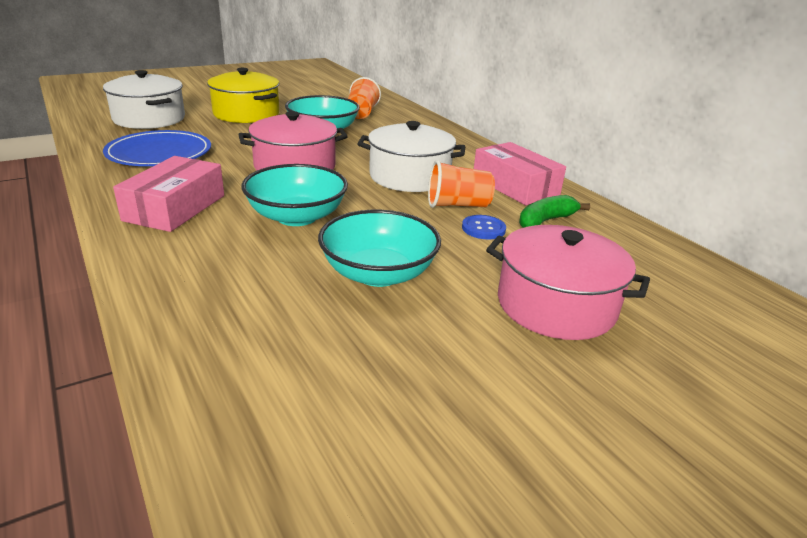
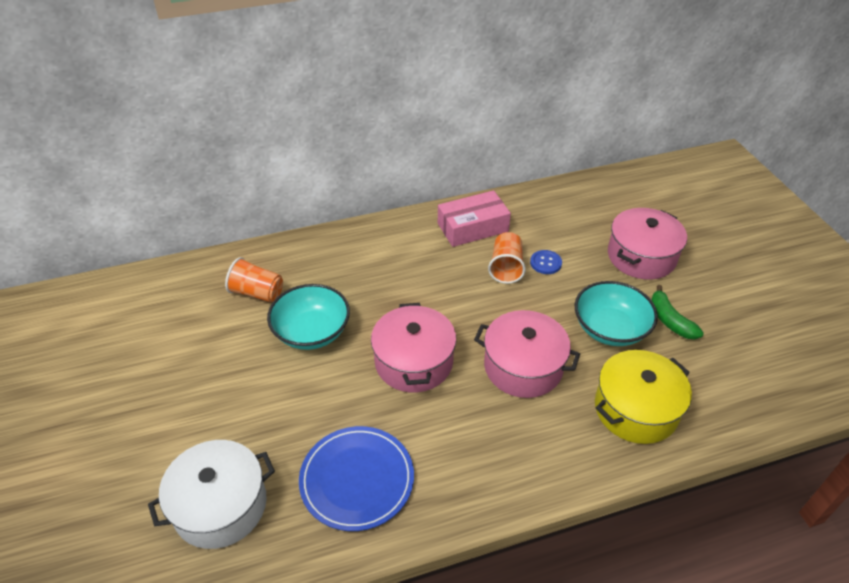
camera: 75 degrees left, 15 degrees up
(175, 208) = (502, 452): pink box -> none
(246, 114) = (228, 399): yellow pot -> yellow pot (635, 409)
(296, 217) = (523, 366): turquoise bowl -> pink pot
(409, 177) = (447, 285): white pot -> none
(545, 221) = (534, 229): green banana -> green banana (670, 320)

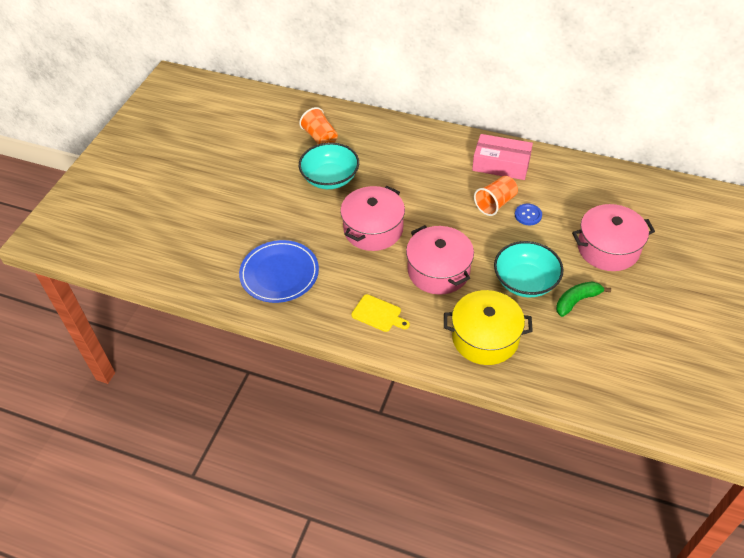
camera: 40 degrees right, 5 degrees up
(220, 505) = (201, 244): white pot -> none
(512, 454) = (378, 314): none -> yellow cutting board
(670, 320) = (577, 301): green banana -> green banana turned 45 degrees clockwise

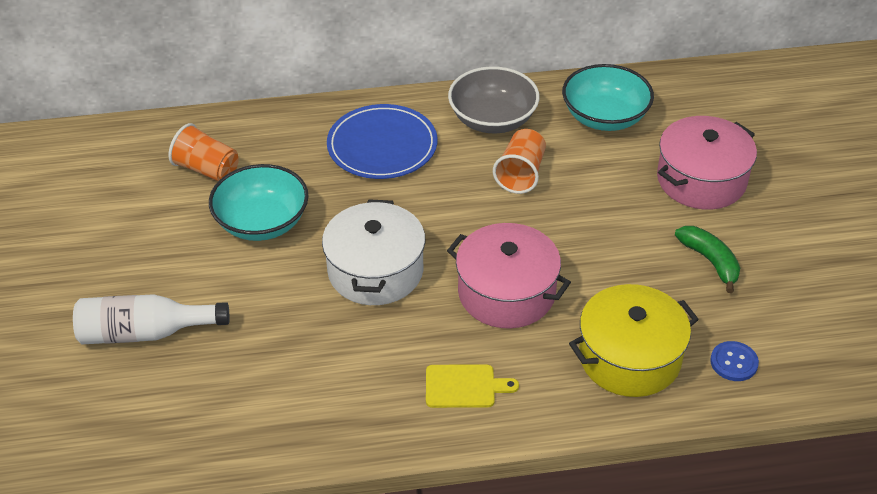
camera: 30 degrees left, 5 degrees down
(233, 216) = (145, 333): none -> white bottle
(279, 274) = (277, 389): blue plate -> blue plate (382, 146)
(373, 229) = (375, 271): pink pot -> white pot
(501, 164) = (492, 119): pink box -> grey bowl
(525, 282) = (630, 262): turquoise bowl -> turquoise bowl (605, 117)
(528, 215) = (573, 174): blue button -> blue button (734, 362)
(577, 301) = (710, 261): green banana -> green banana turned 120 degrees clockwise

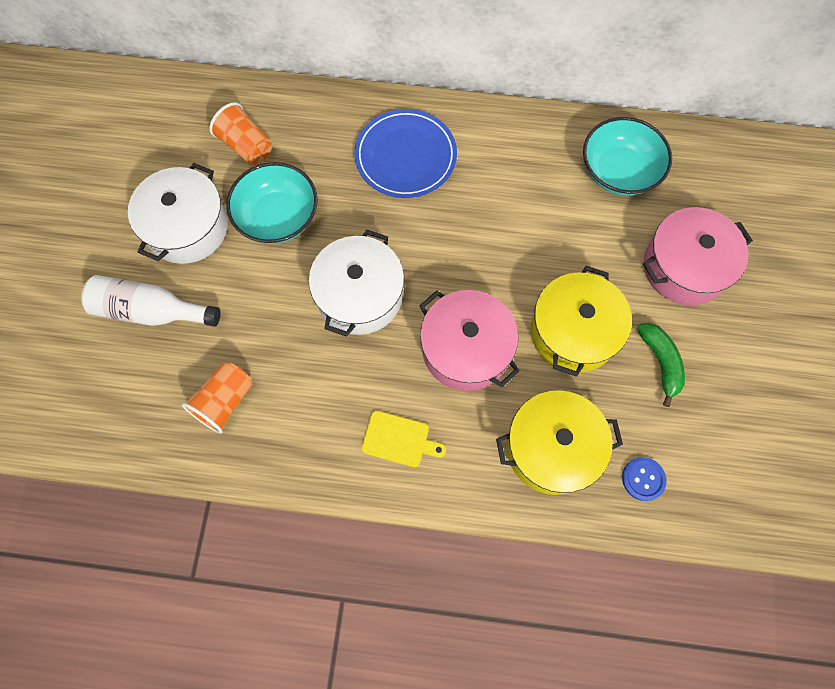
camera: 15 degrees right, 25 degrees up
(163, 251) = (187, 227): none -> white pot
(492, 119) = (514, 149): grey bowl -> none
(521, 174) = (520, 219): orange cup -> orange cup (224, 401)
(612, 255) = (573, 332): none -> yellow pot

